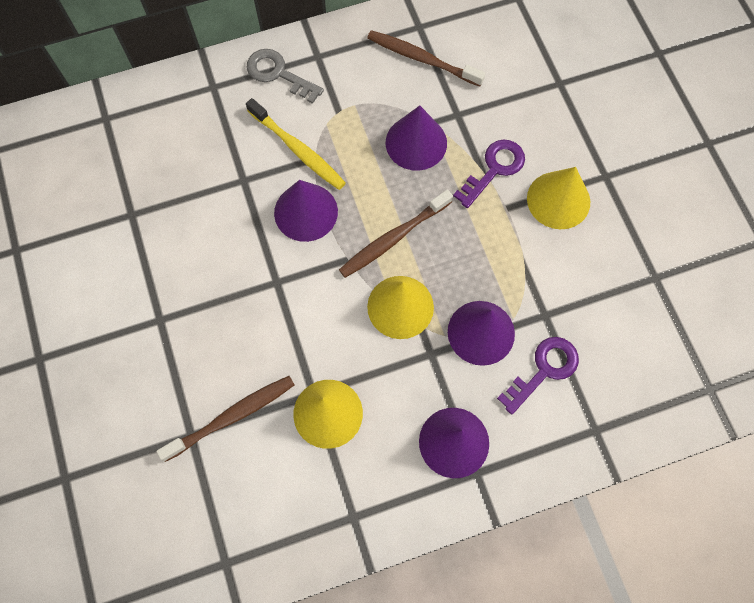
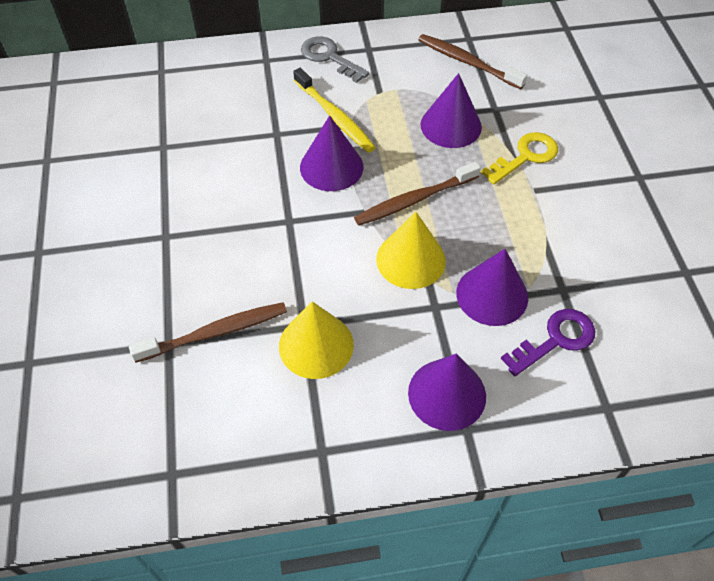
camera: 10 degrees right, 15 degrees down
(494, 169) = (525, 156): purple key -> yellow key
(558, 200) = (588, 190): yellow cone -> none

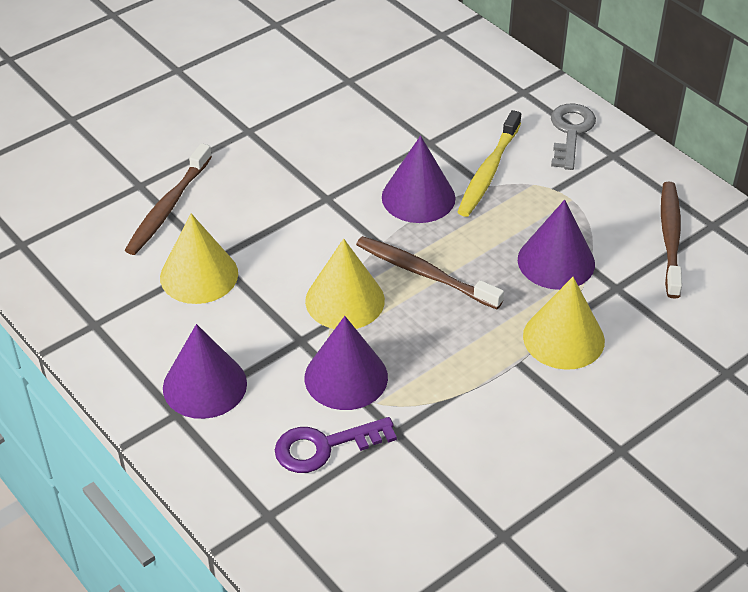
camera: 60 degrees right, 10 degrees down
(214, 333) = (168, 207): brown toothbrush -> brown toothbrush turned 75 degrees clockwise
(525, 156) = (563, 338): yellow key -> yellow cone
(555, 340) = (324, 446): purple key -> purple key turned 135 degrees clockwise

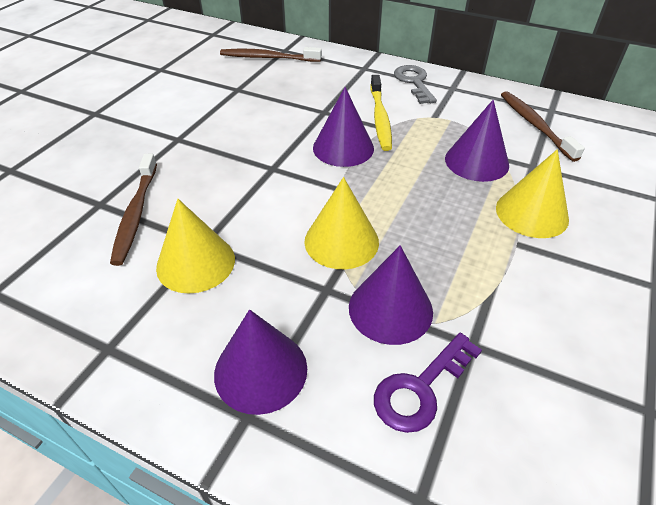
camera: 25 degrees left, 0 degrees up
(425, 274) = (390, 199): brown toothbrush -> brown toothbrush (268, 58)

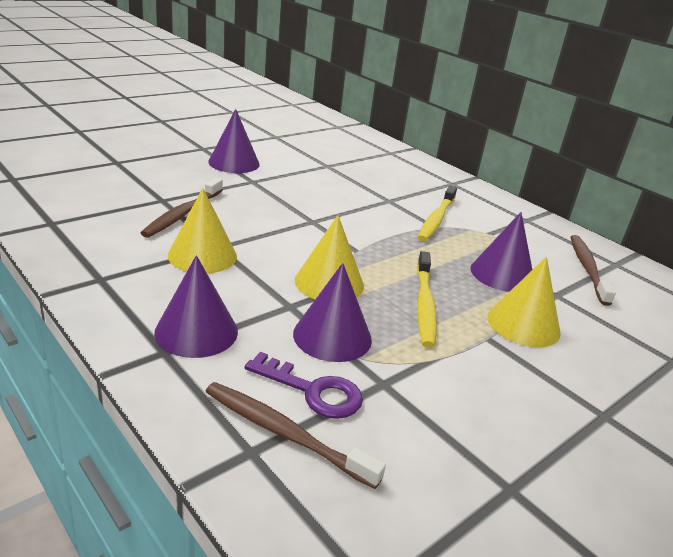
camera: 20 degrees right, 15 degrees down
(268, 58) = (371, 153): brown toothbrush -> brown toothbrush (285, 434)
(343, 148) = (384, 227): purple cone -> purple cone (234, 163)
(414, 82) = (491, 205): grey key -> none
(420, 388) = (313, 391): purple key -> purple key turned 135 degrees counterclockwise
(440, 228) = (424, 304): none -> yellow toothbrush

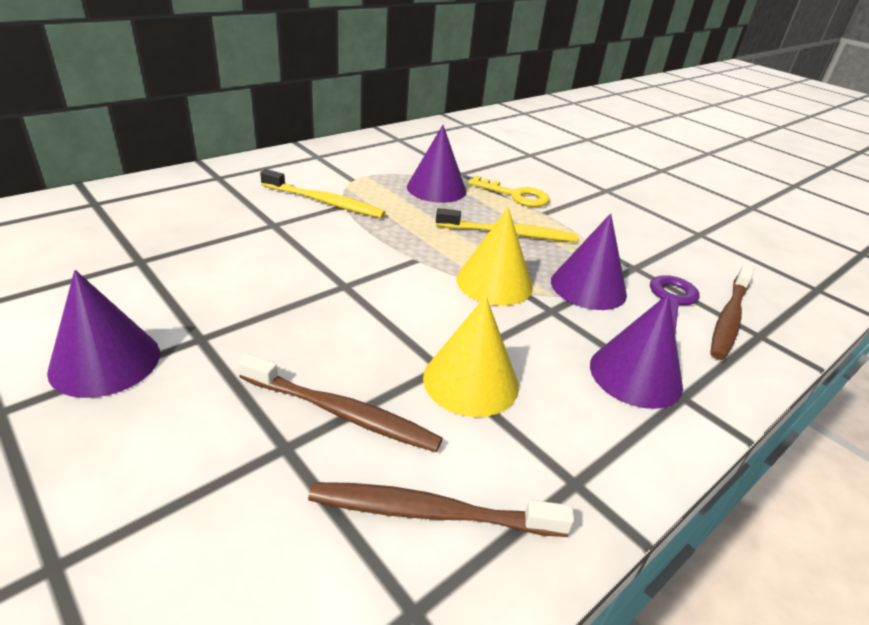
camera: 90 degrees left, 5 degrees up
(523, 324) = (515, 195): yellow cone -> yellow key
(587, 269) = (412, 152): brown toothbrush -> brown toothbrush (432, 512)

